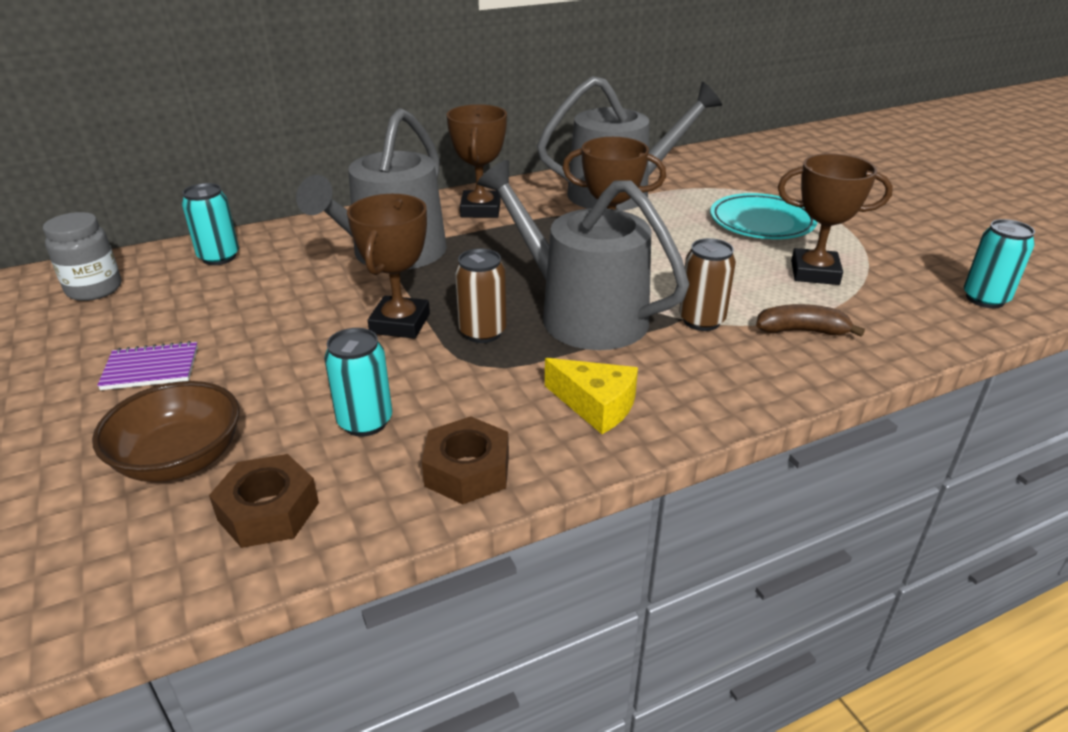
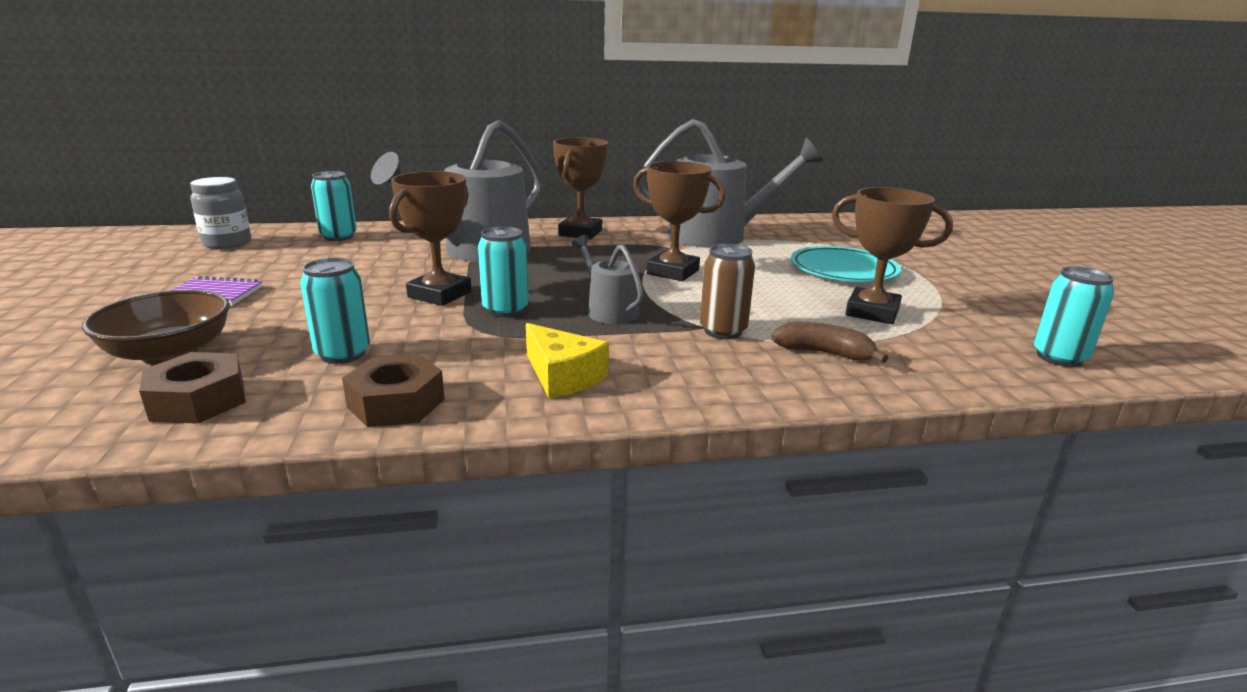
camera: 15 degrees right, 10 degrees down
(482, 332) = (505, 310): brown can -> turquoise can
(582, 314) = (609, 311): grey watering can -> grey watering can, size x0.49

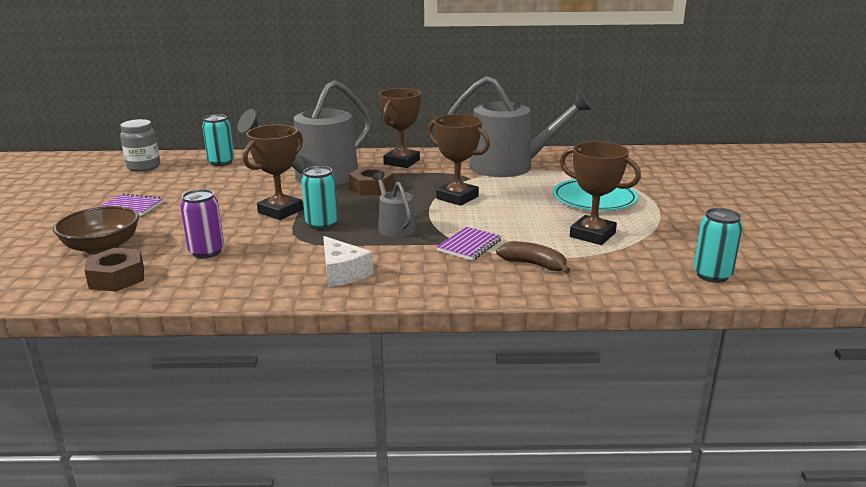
camera: 10 degrees right, 0 degrees up
(343, 354) = (207, 252): turquoise can -> purple can
(396, 403) = (232, 285): brown nut -> brown nut (372, 188)
(562, 376) = (343, 273): yellow cheese -> white cheese
(723, 331) = (469, 245): brown can -> purple notebook

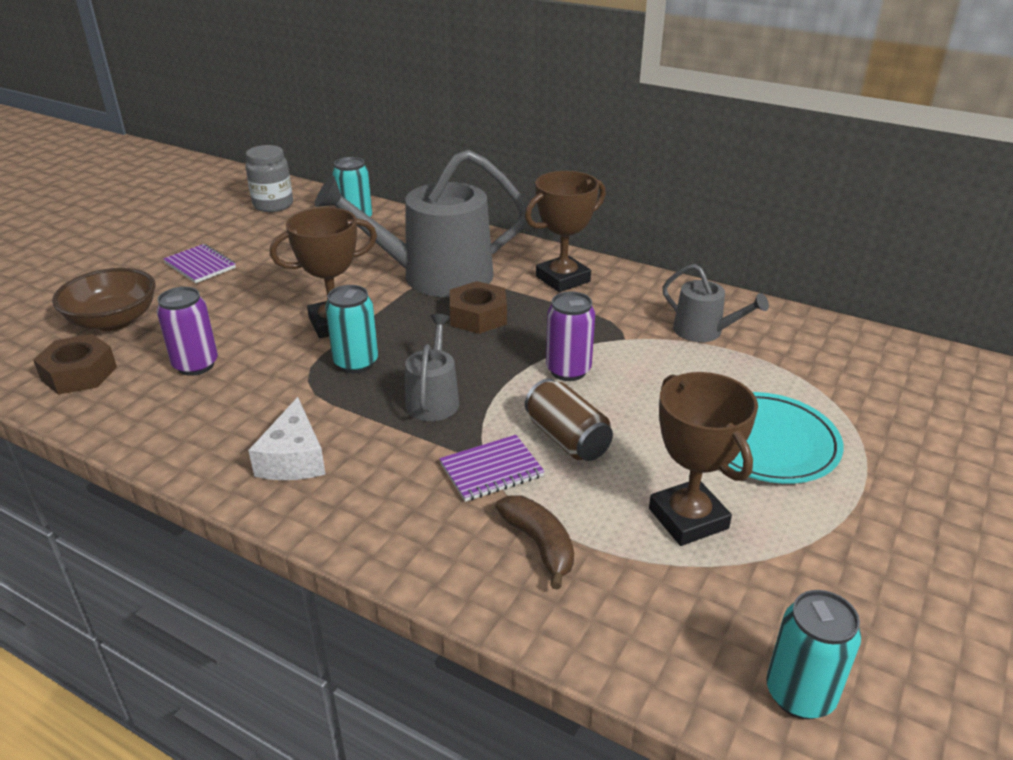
camera: 30 degrees right, 10 degrees up
(457, 197) = (568, 370): brown trophy -> purple can
(493, 223) = (567, 439): none -> brown can
(509, 166) = (703, 331): grey watering can -> grey watering can, size x0.49

